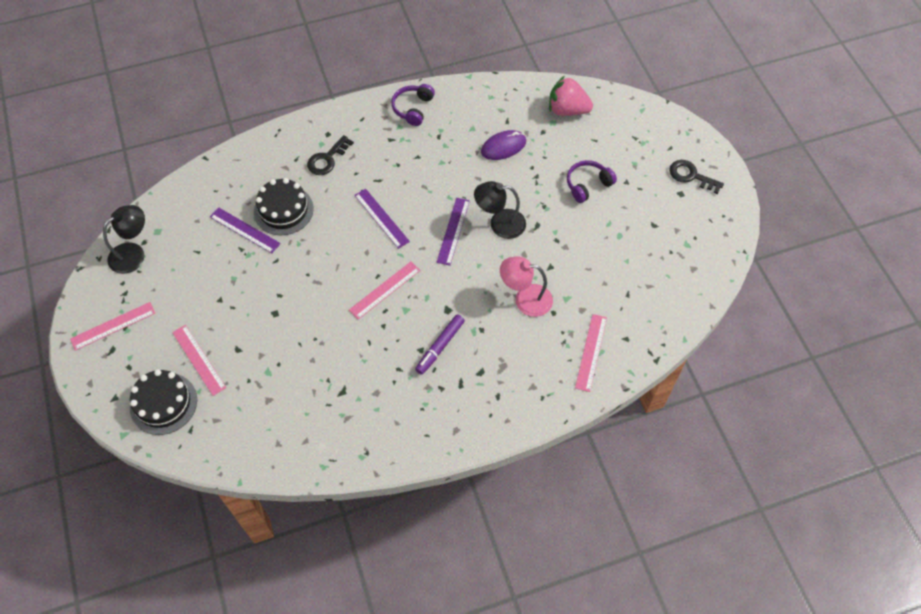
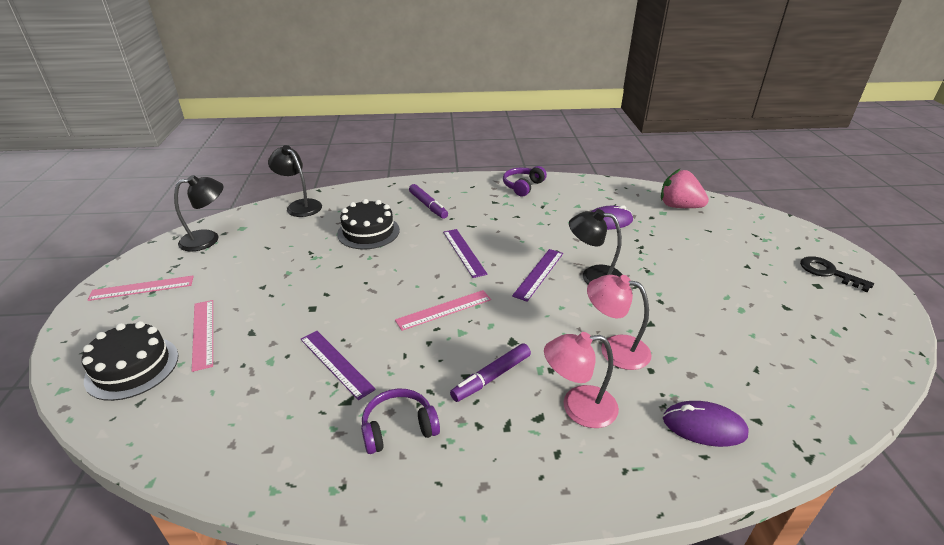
camera: 15 degrees right, 25 degrees down
(198, 186) = (300, 205): none -> black lamp
(245, 230) = (322, 240): purple ruler -> purple ruler (336, 363)
(327, 159) = (428, 205): black key -> purple marker
(506, 357) = (578, 407): none -> pink lamp
(587, 185) = (700, 261): purple headphones -> purple headphones (398, 428)
(591, 352) = (704, 426): pink ruler -> purple mouse

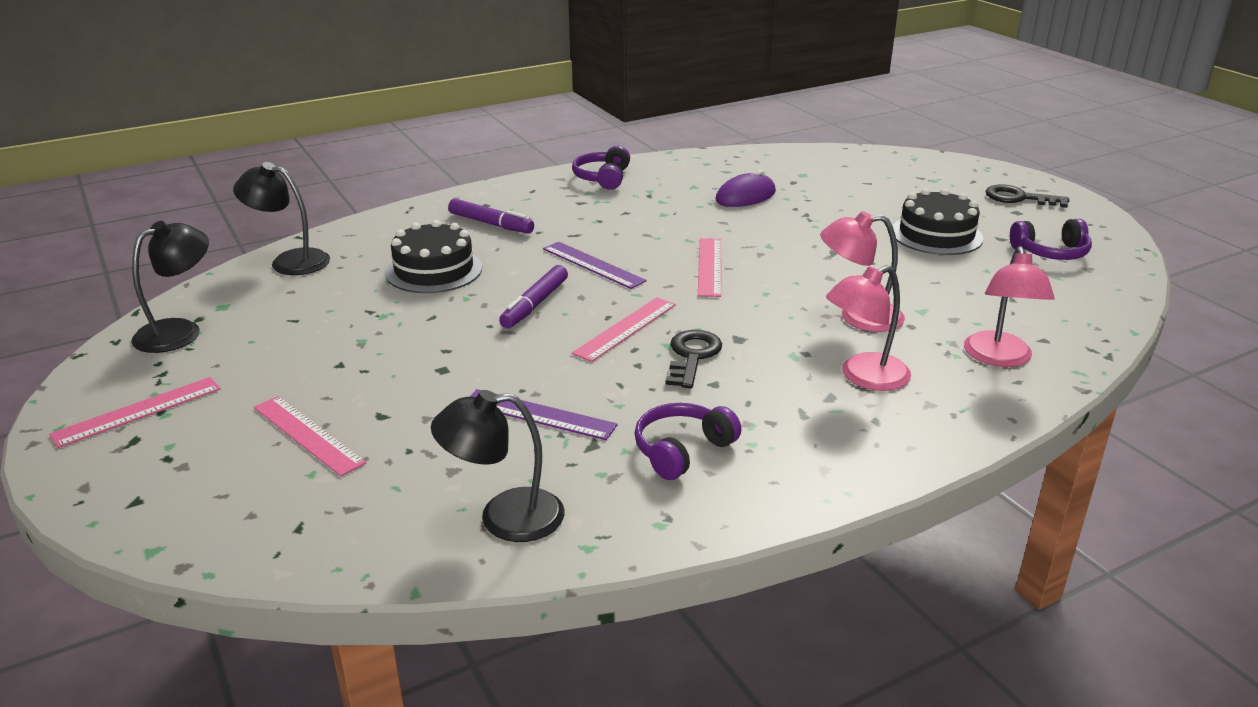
camera: 25 degrees left, 5 degrees down
(132, 367) = (240, 497): black cake -> black cake (936, 235)
(469, 346) = (692, 356): none -> black key
(491, 377) = (746, 377): purple marker -> purple marker (535, 304)
(538, 274) = (709, 266): purple ruler -> pink ruler
(593, 276) = (777, 255): black lamp -> black lamp (504, 517)
(679, 206) = (816, 165): pink strawberry -> none
(704, 426) = (999, 358): purple mouse -> pink lamp
(823, 333) = (1051, 252): none -> purple headphones

